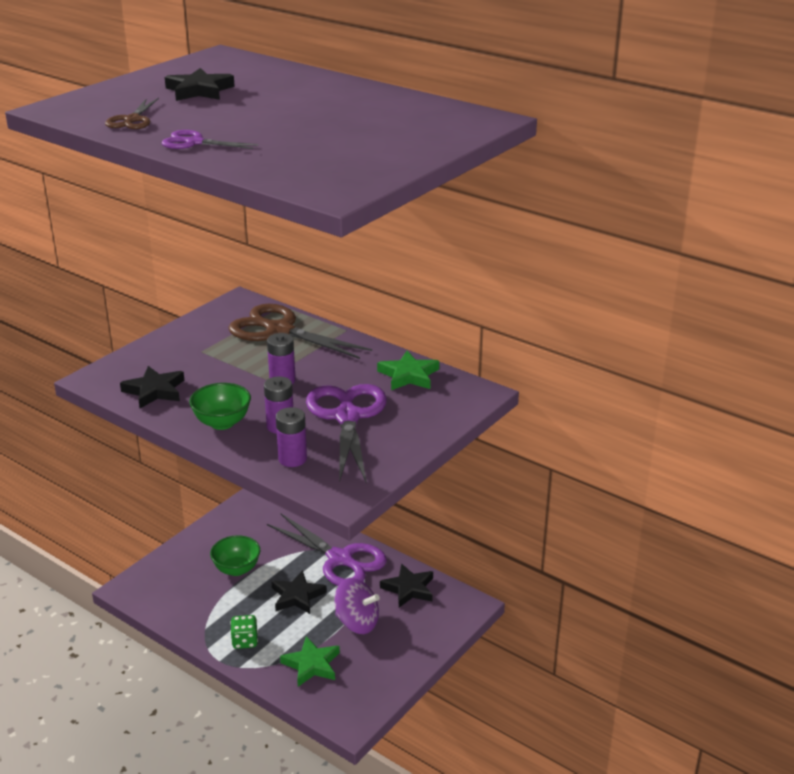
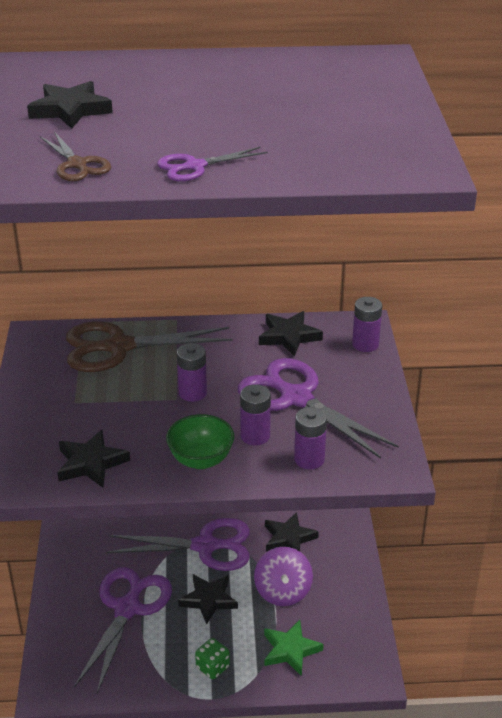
camera: 40 degrees left, 5 degrees up
(237, 569) = (127, 609): green bowl -> purple scissors
(357, 622) = (283, 591): purple spinning top -> purple spinning top turned 105 degrees clockwise
(408, 375) = (289, 336): green star -> black star
(459, 406) = (365, 344): none -> purple battery

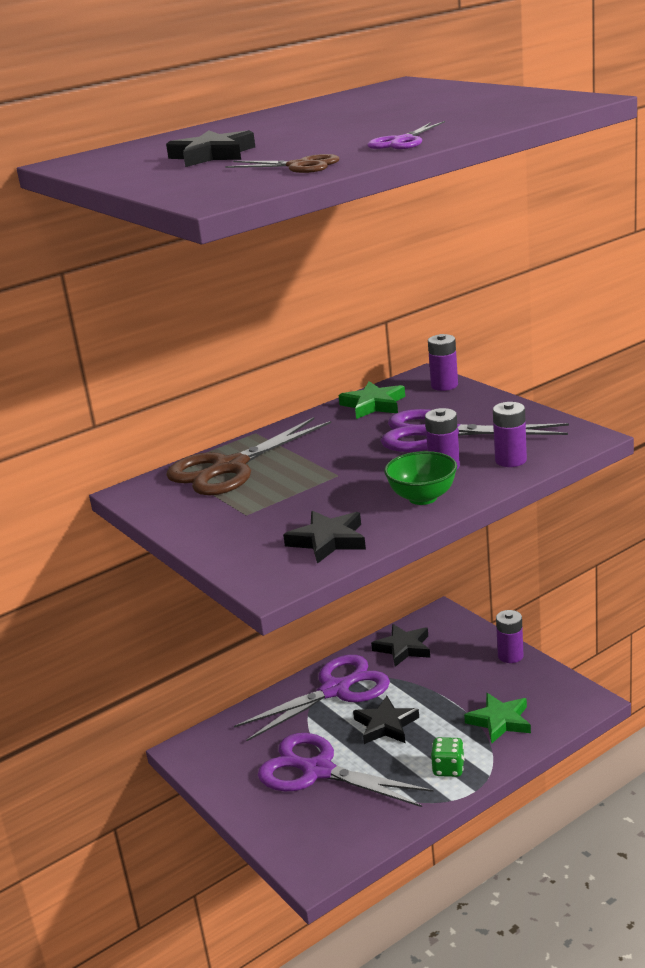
camera: 30 degrees left, 10 degrees down
(127, 609) = (318, 771): purple scissors -> purple scissors turned 45 degrees counterclockwise
(192, 393) = (347, 466): purple battery -> purple battery (510, 656)
(283, 591) = (444, 686): purple spinning top -> none
(289, 336) = (373, 405): black star -> green star

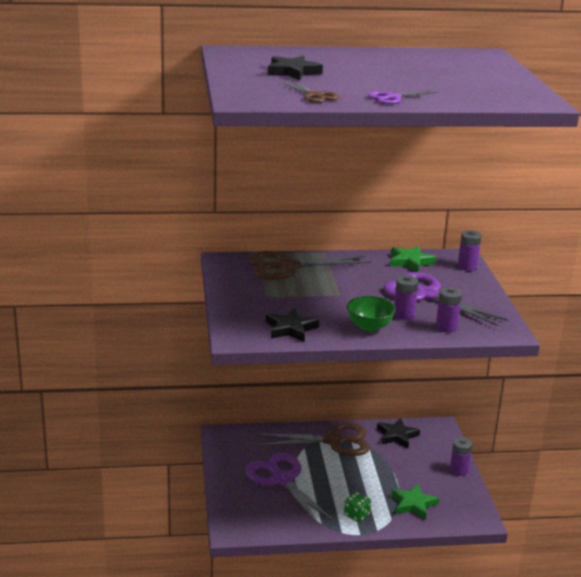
camera: 25 degrees right, 0 degrees up
(335, 690) = (333, 441): purple scissors -> brown scissors
(386, 725) = (344, 474): black star -> none

